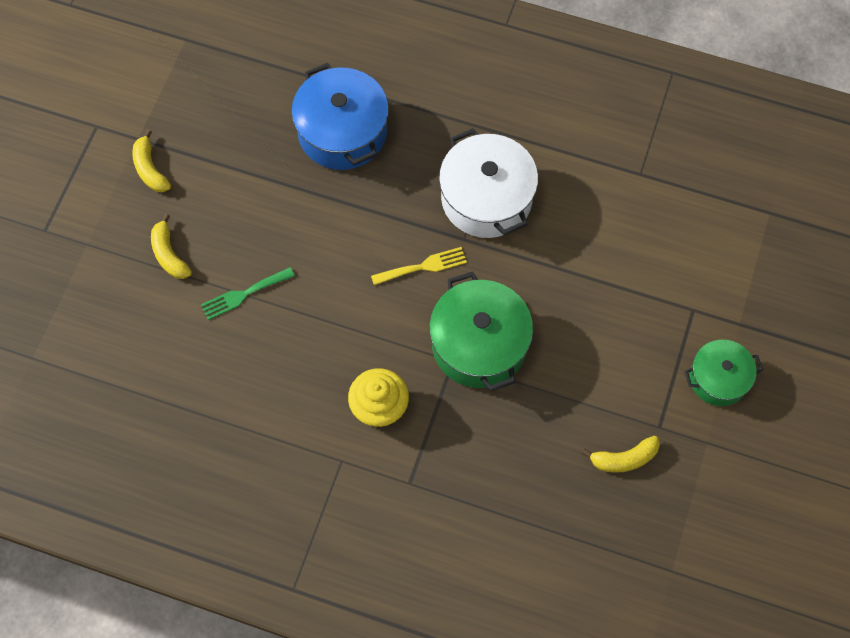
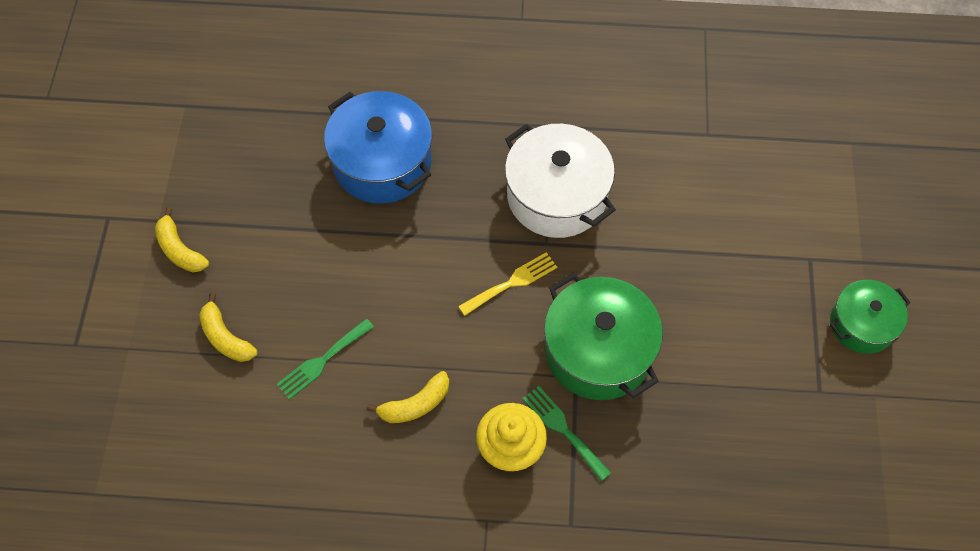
camera: 15 degrees left, 5 degrees down
(428, 402) = (563, 429): none -> green fork
(624, 459) = (794, 436): yellow banana -> yellow banana (415, 404)

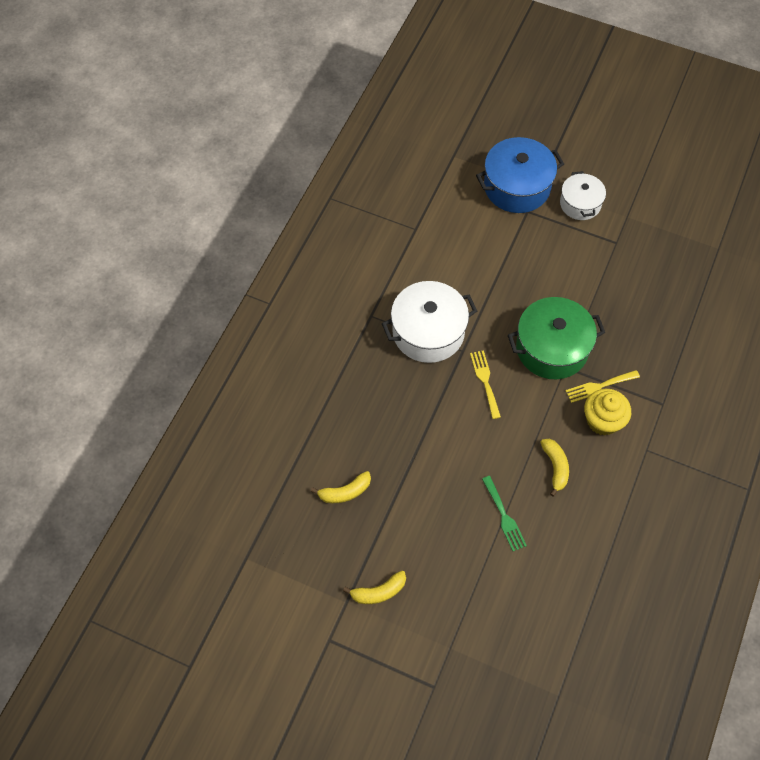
camera: 70 degrees left, 0 degrees up
(225, 337) = (464, 576): yellow banana -> yellow banana (345, 492)
(382, 163) = (357, 432): blue pot -> blue pot (517, 187)
(563, 429) = (599, 386): green fork -> yellow fork
(862, 324) = (580, 204): green pot -> white pot

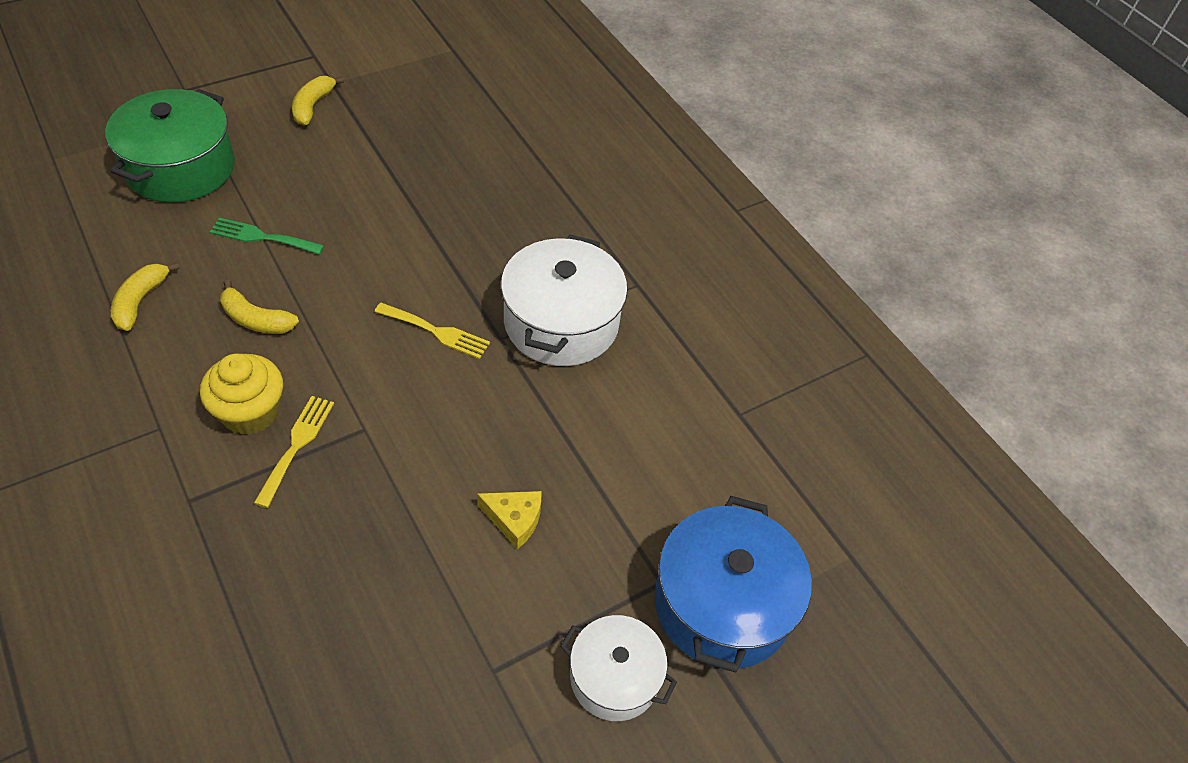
camera: 120 degrees right, 10 degrees down
(345, 492) = (439, 141): yellow banana -> yellow banana (140, 301)
(550, 278) = (514, 519): none -> yellow cheese
(552, 348) = (406, 435): green pot -> green pot (180, 168)

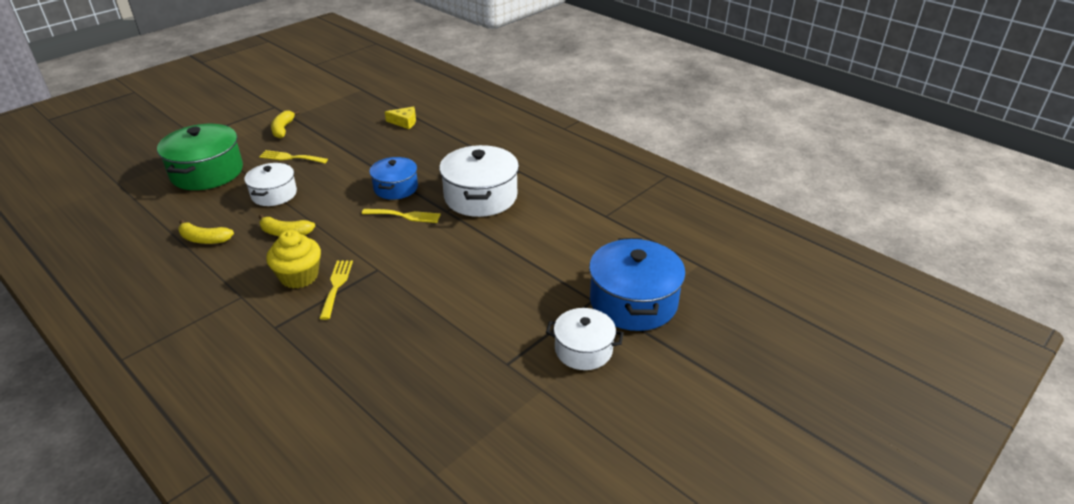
camera: 10 degrees left, 15 degrees down
(140, 301) = (204, 239): yellow banana -> yellow banana turned 75 degrees counterclockwise
(262, 237) = (274, 194): green fork -> white pot
(306, 168) = (290, 157): none -> yellow fork
(441, 270) = (396, 188): none -> blue pot
(514, 519) = (490, 291): yellow cheese -> yellow cheese (404, 122)

